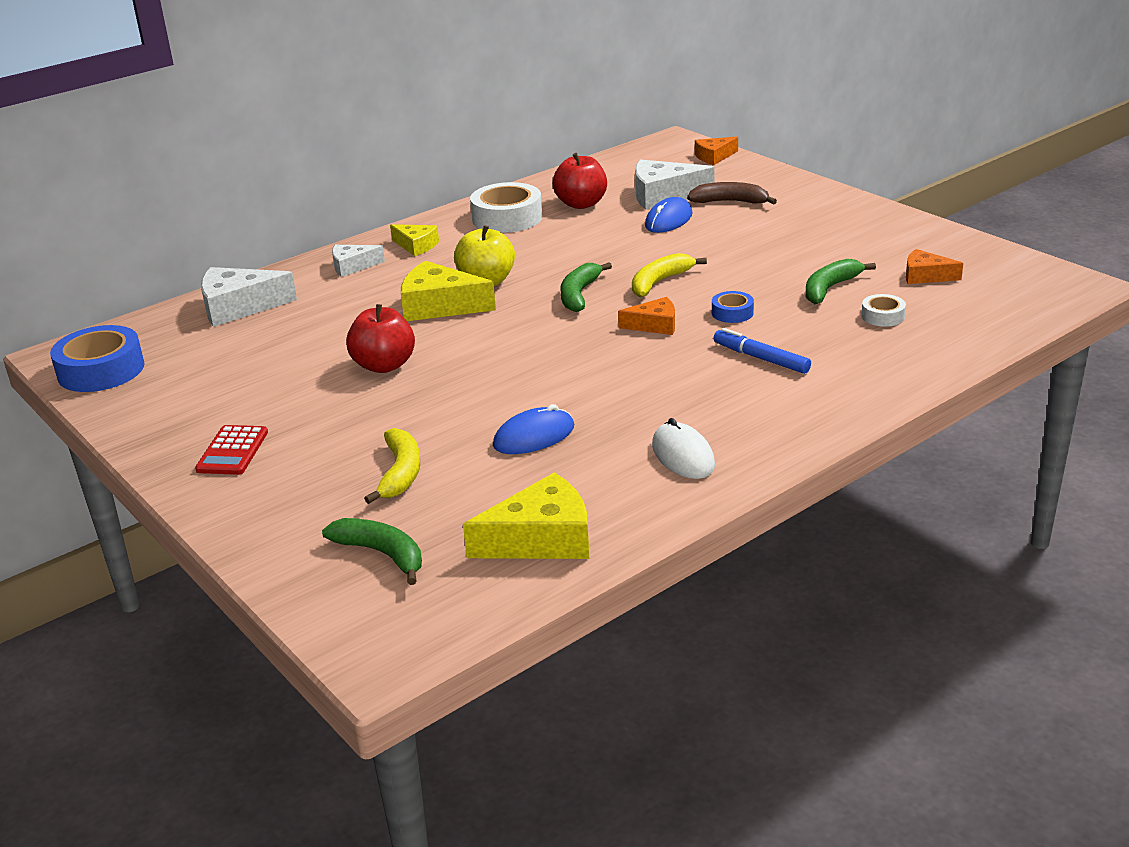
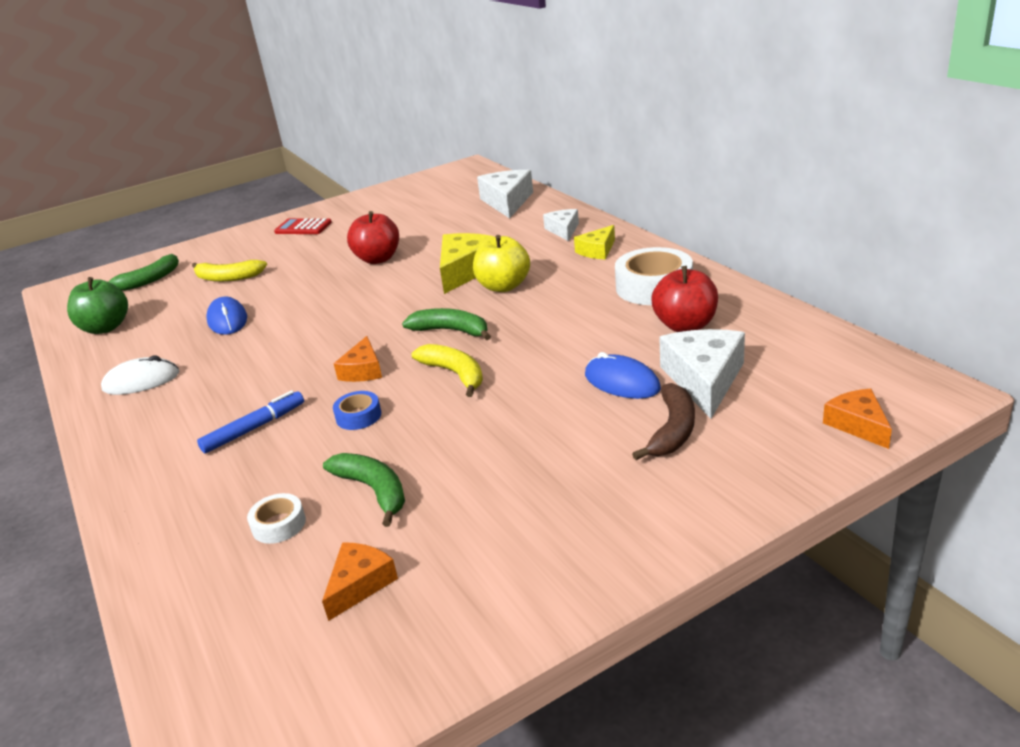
camera: 100 degrees right, 0 degrees up
(101, 370) = (437, 179): blue tape -> none
(541, 539) = (106, 328): yellow cheese -> green apple

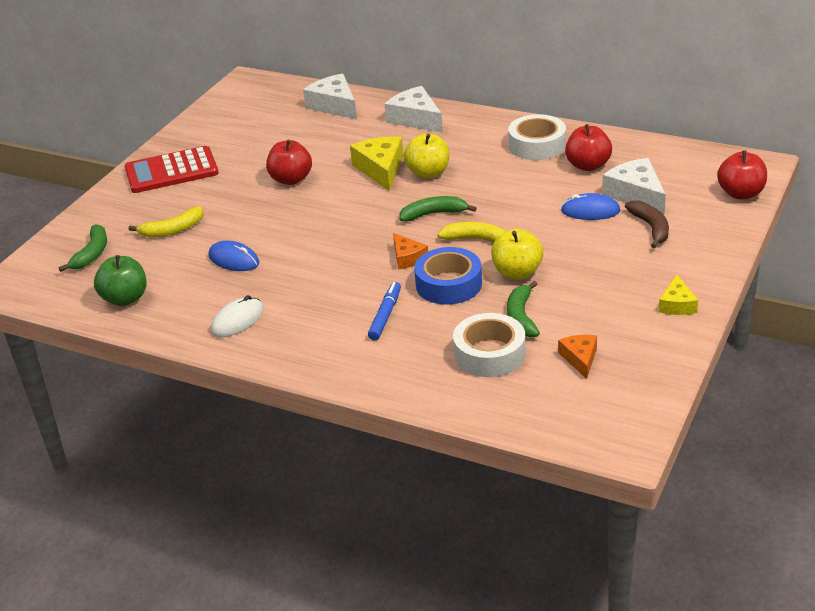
camera: 35 degrees left, 5 degrees up
(279, 524) = (489, 354): white tape -> white tape, size x1.98
(303, 227) = (171, 171): red calculator -> red calculator, size x1.81
(358, 416) = (448, 284): blue tape -> blue tape, size x1.98
(373, 490) = (521, 317): green banana -> green banana turned 105 degrees counterclockwise
(443, 430) = (517, 273): none -> yellow apple
(563, 230) = (416, 119): white cheese -> white cheese, size x1.69
(597, 250) = (463, 129): yellow cheese -> yellow cheese (677, 304)
(858, 425) = (741, 193): orange cheese -> red apple

